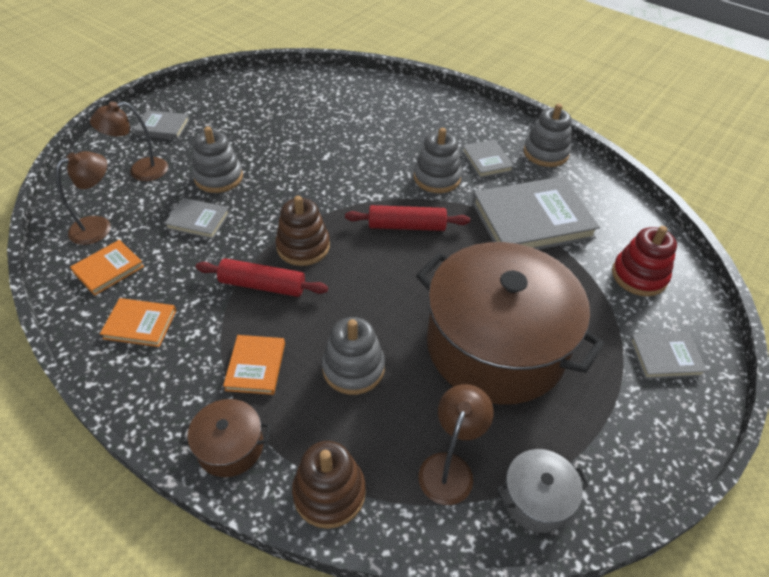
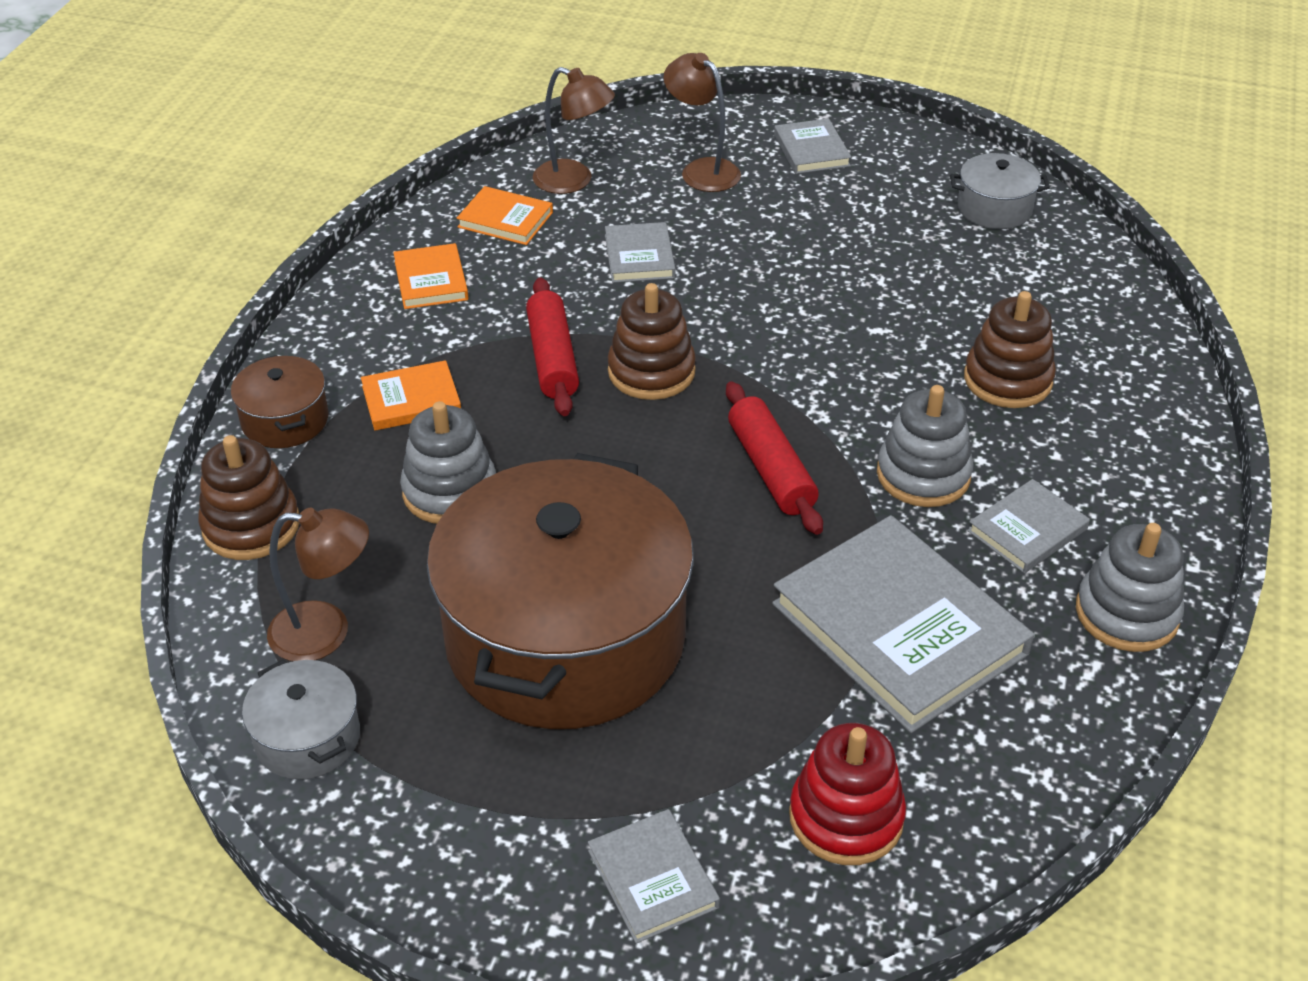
camera: 70 degrees right, 5 degrees down
(218, 177) = (741, 241): grey stacking toy -> none
(264, 90) = (994, 208): none -> grey pot
(388, 131) = (1007, 380): none -> brown stacking toy

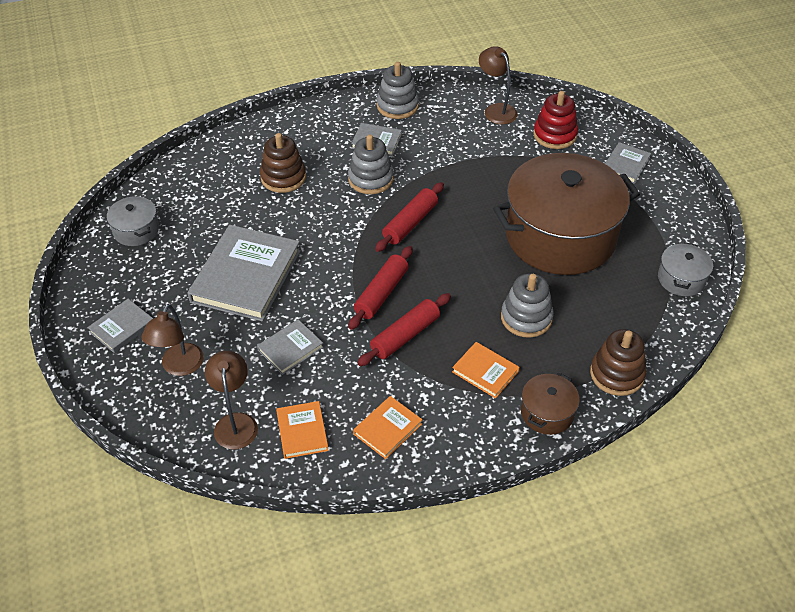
camera: 125 degrees left, 5 degrees up
(326, 632) = (636, 307): brown lamp -> brown lamp (496, 110)
(651, 372) = (381, 293): brown stacking toy -> red rolling pin
(899, 628) = (461, 154): grey book -> grey book (246, 276)

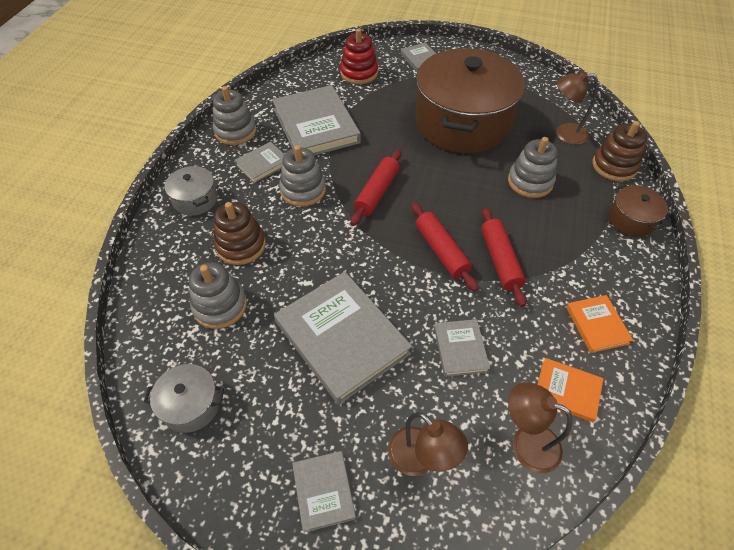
camera: 55 degrees left, 5 degrees up
(221, 198) = (220, 306): none -> grey stacking toy
(410, 223) = (377, 193): red rolling pin -> red rolling pin turned 45 degrees clockwise
(454, 146) = (316, 125): none -> grey book
(485, 371) = (570, 232): orange book -> none
(496, 110) = (301, 85): brown lamp -> brown lamp (564, 134)
(681, 279) = (547, 93): grey pot -> grey pot (195, 199)

